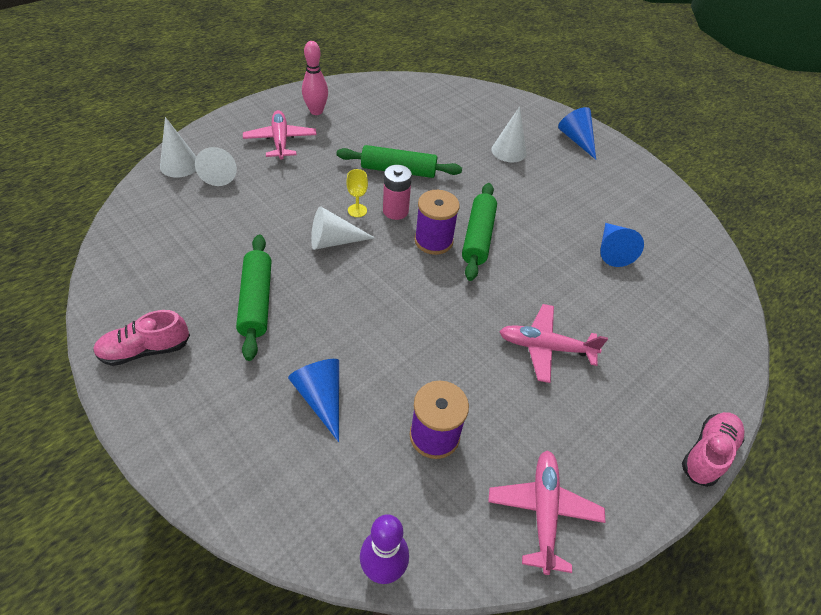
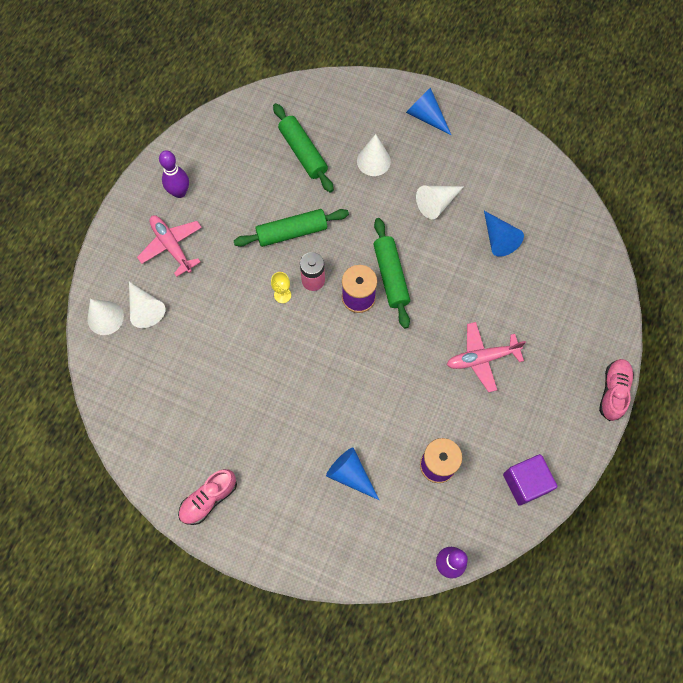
camera: 20 degrees left, 20 degrees up
(256, 301) = (259, 421): green rolling pin -> green rolling pin (303, 152)
(316, 111) = (179, 192): pink bowling pin -> purple bowling pin
(334, 241) = (282, 336): white cone -> white cone (437, 203)
(543, 511) = (525, 483): pink plane -> purple cube

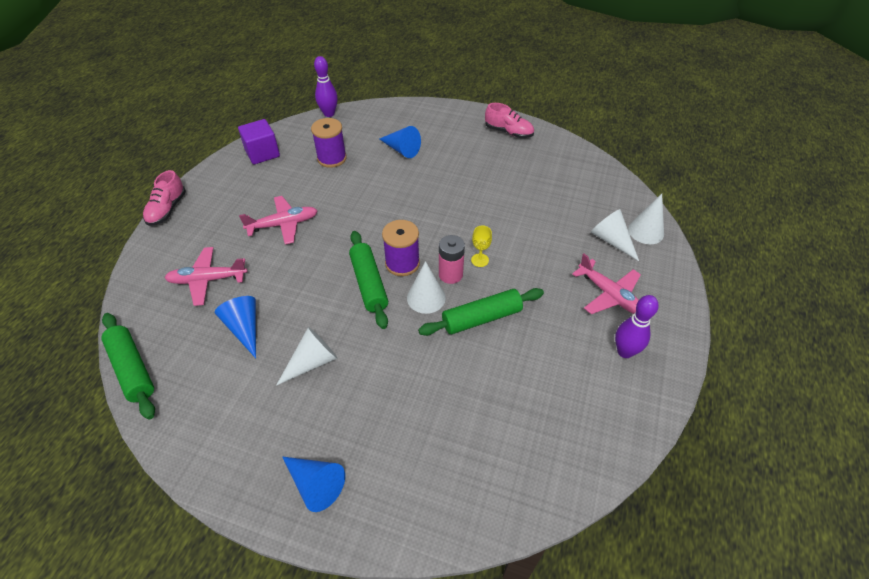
camera: 175 degrees right, 20 degrees down
(208, 499) = (508, 132): pink shoe -> pink shoe turned 75 degrees clockwise
(303, 152) = (485, 414): green rolling pin -> green rolling pin (132, 369)
(373, 161) = (391, 410): white cone -> white cone (426, 298)
(544, 293) = (207, 280): none -> pink plane

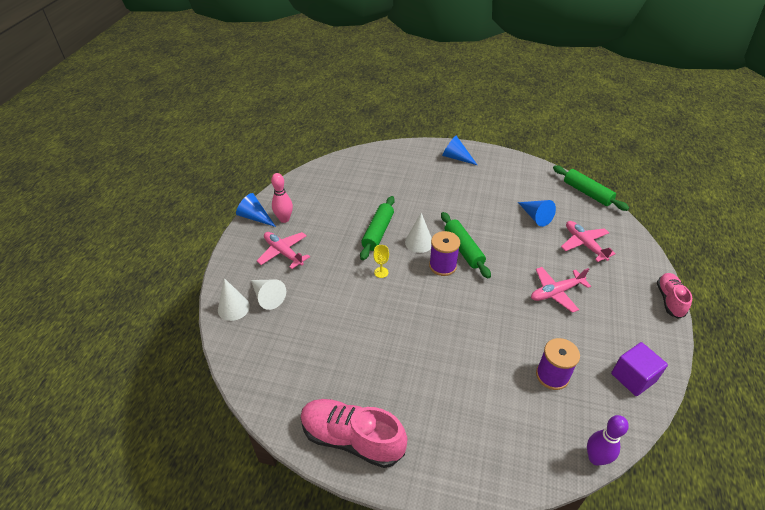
camera: 175 degrees right, 5 degrees down
(207, 280) = (584, 244): pink plane -> pink plane turned 105 degrees counterclockwise
(312, 362) = (482, 202): white cone -> none
(401, 149) = (478, 396): blue cone -> blue cone (255, 217)
(450, 274) = (403, 259): pink battery -> none
(481, 318) = (378, 232): green rolling pin -> green rolling pin turned 45 degrees counterclockwise
(508, 132) = (352, 438): pink shoe -> pink shoe, size x1.67
(625, 351) = (284, 219): purple bowling pin -> pink bowling pin

